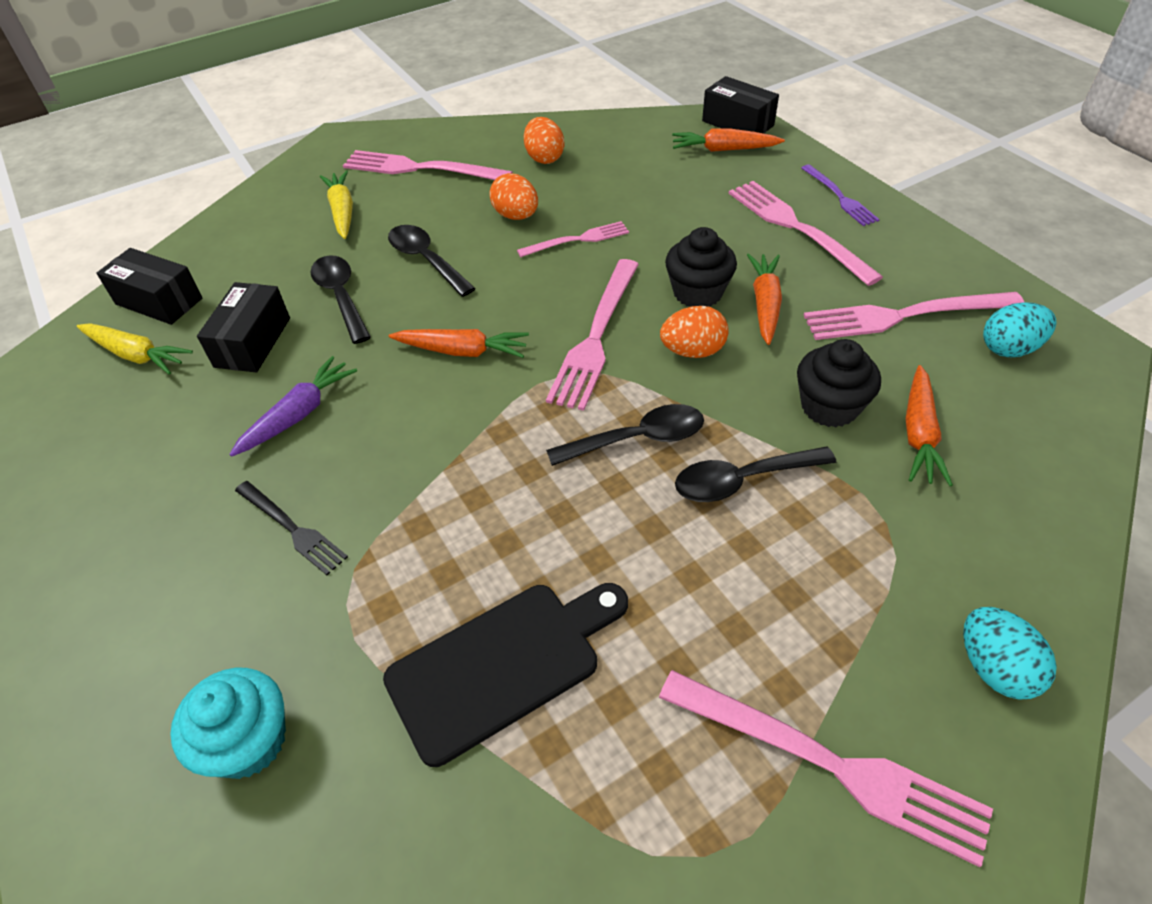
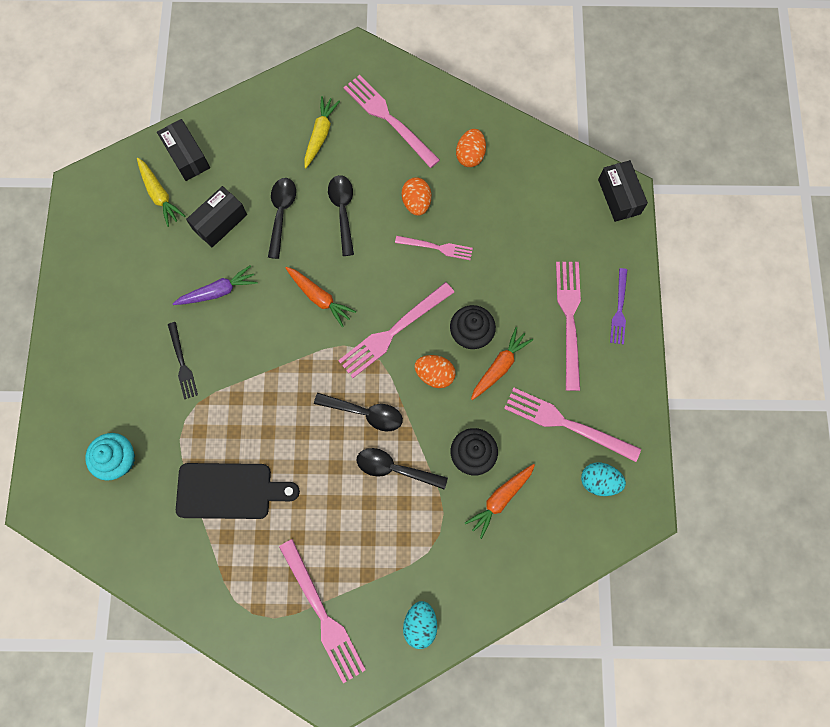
camera: 30 degrees right, 25 degrees up
(723, 150) = (587, 218): orange carrot -> none

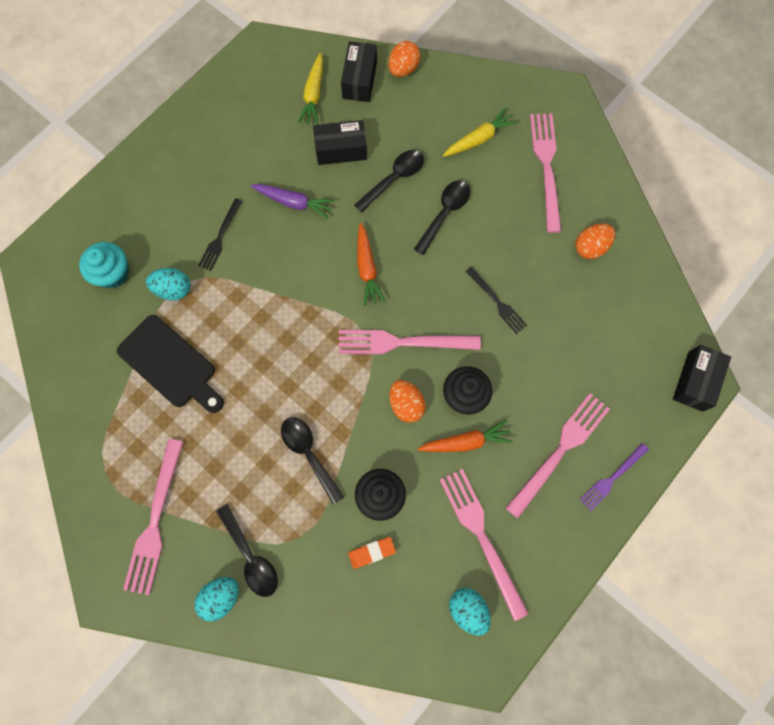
camera: 40 degrees right, 0 degrees up
(180, 433) = (173, 289): none -> turquoise egg
(365, 413) = (324, 389): black spoon -> black spoon (251, 556)
(416, 203) = (511, 252): orange egg -> orange egg (403, 69)
(437, 247) = (497, 302): pink fork -> black fork
(500, 499) = (372, 552): orange carrot -> orange eraser

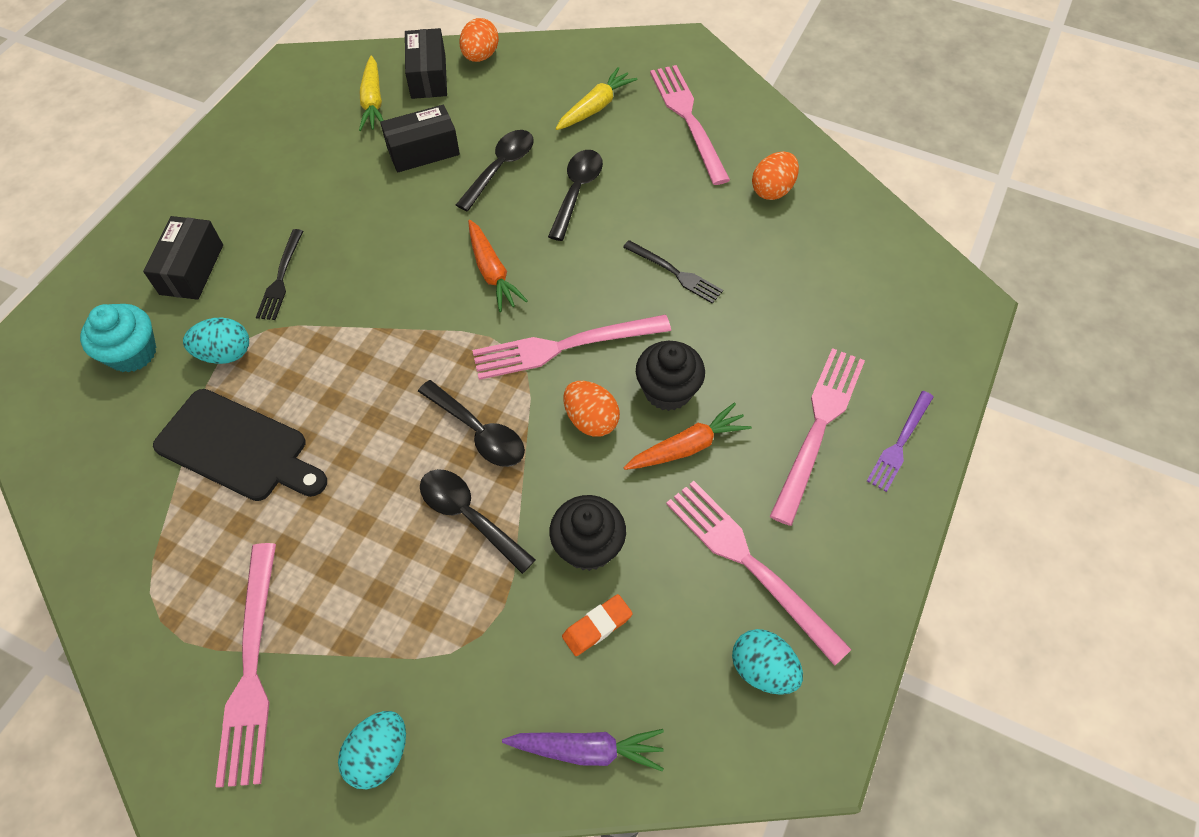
camera: 15 degrees left, 15 degrees down
(251, 556) = (413, 681): black spoon -> black spoon (478, 432)
(294, 202) = (374, 219): purple carrot -> purple carrot (587, 749)
(695, 381) = (959, 306): black box -> black box (191, 269)

